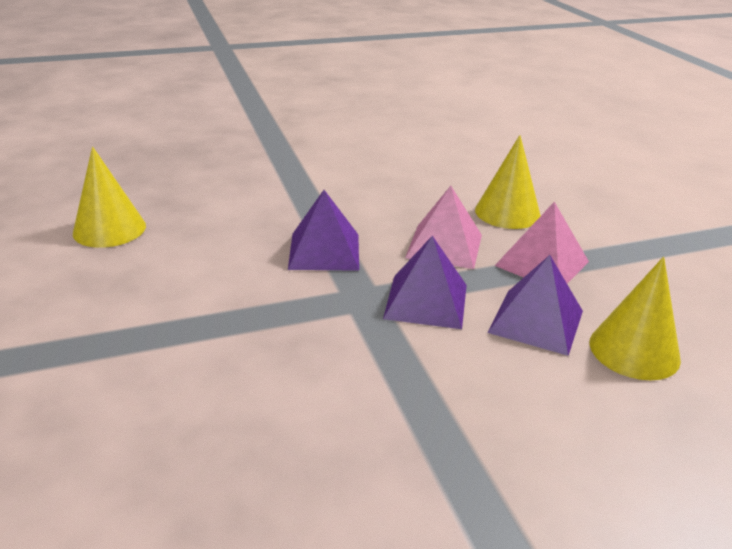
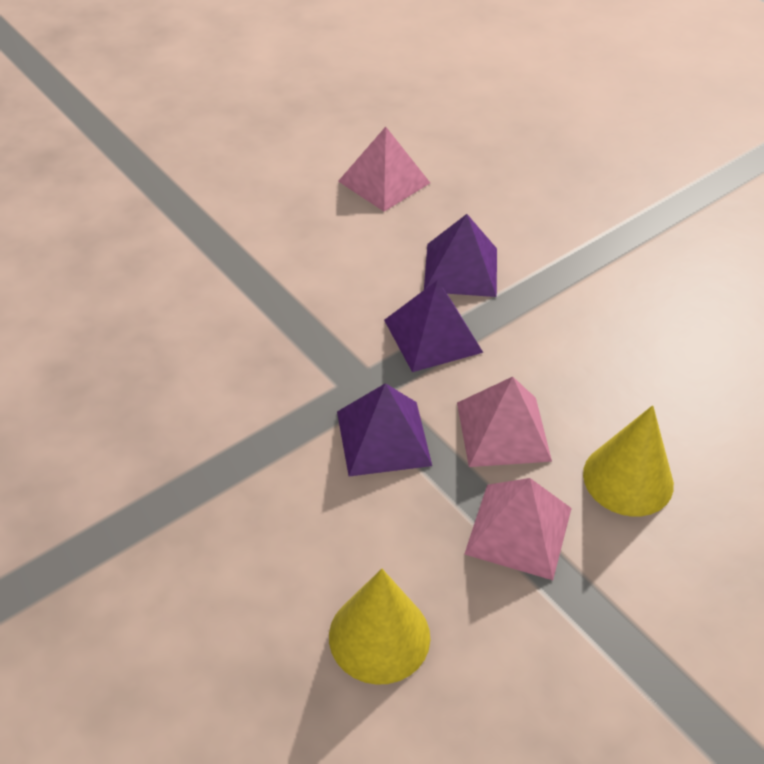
camera: 70 degrees right, 15 degrees up
(109, 229) = (384, 182): yellow cone -> pink pyramid
(536, 321) = (392, 538): purple pyramid -> purple pyramid (461, 269)

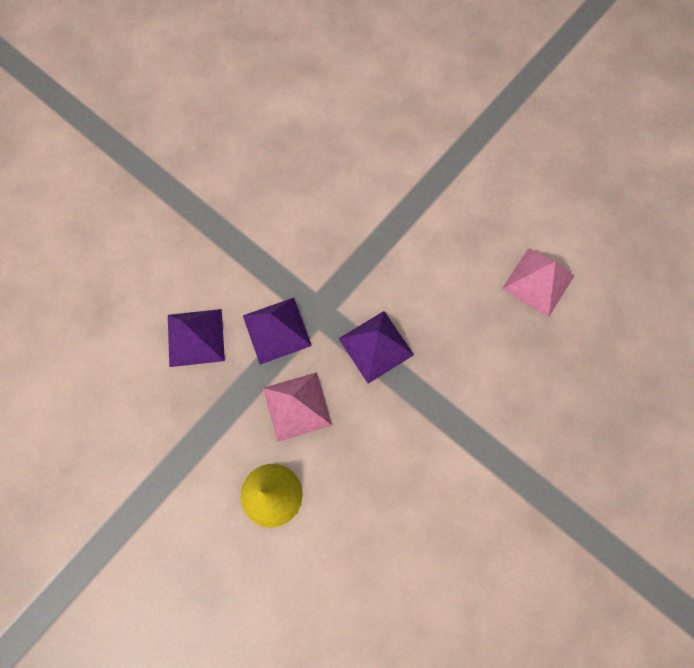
camera: 80 degrees right, 25 degrees up
(379, 636) = (133, 355): yellow cone -> none
(461, 269) = (450, 356): purple pyramid -> purple pyramid (195, 337)
(519, 530) = (217, 425): pink pyramid -> none

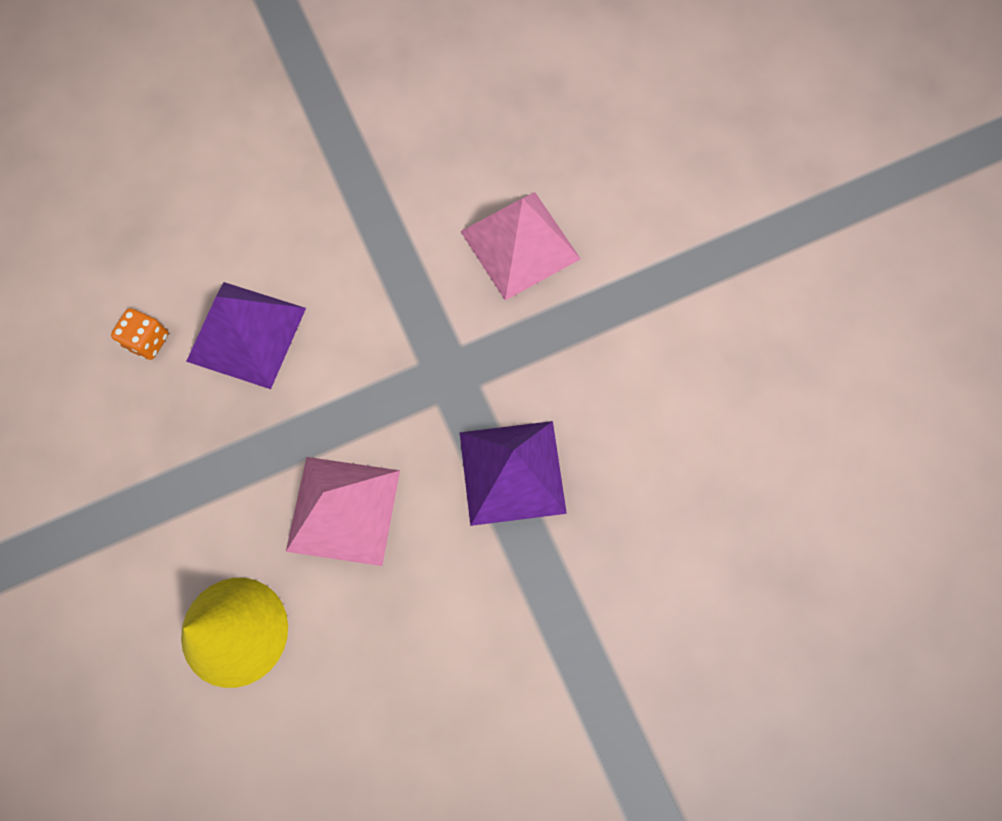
camera: 25 degrees right, 0 degrees up
(141, 365) = (148, 341): none -> orange dice
(276, 330) = (371, 377): purple pyramid -> none
(538, 282) = (830, 487): pink pyramid -> pink pyramid (520, 244)

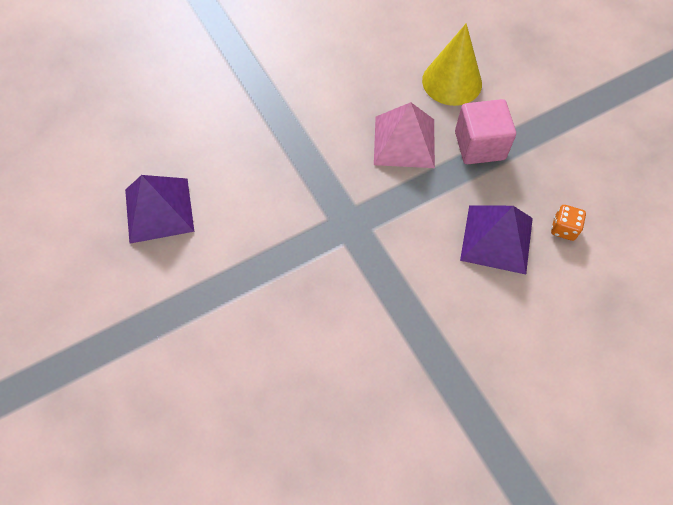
camera: 175 degrees right, 10 degrees down
(225, 492) = (479, 145): none -> pink cube
(512, 472) = (301, 169): purple pyramid -> purple pyramid (159, 210)
(520, 244) = (306, 321): pink pyramid -> none

